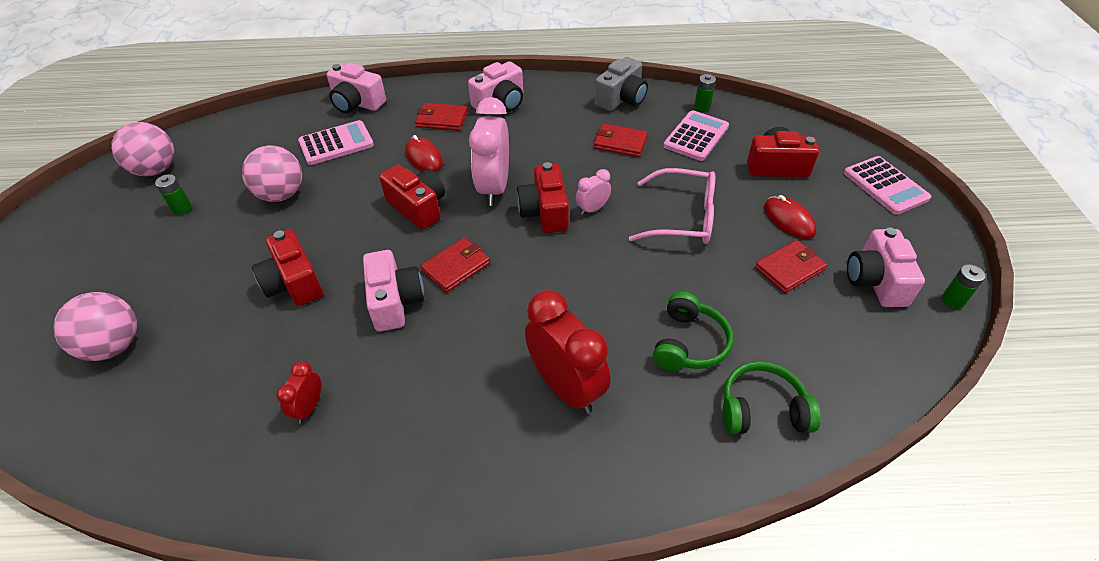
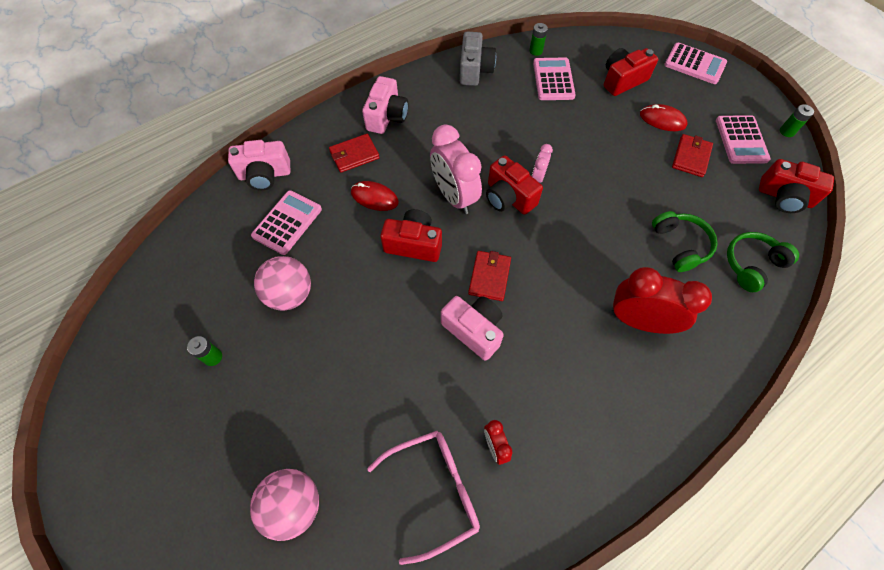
camera: 35 degrees left, 15 degrees up
(156, 170) = (143, 336): pink ball -> none
(294, 283) = (383, 362): red camera -> red camera (784, 197)
(620, 143) = (507, 110): red wallet -> none
(683, 218) = (600, 152): pink glasses -> pink glasses (434, 491)
(875, 281) = (741, 140): pink camera -> pink calculator

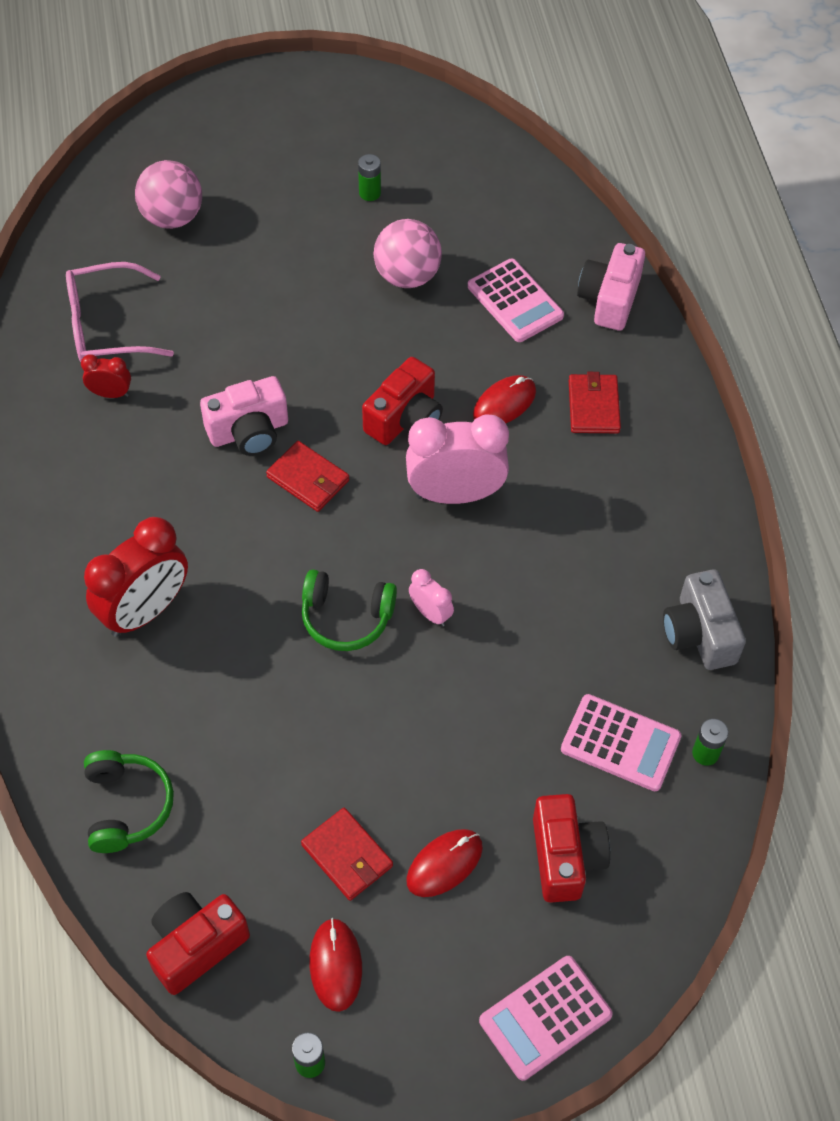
camera: 115 degrees right, 5 degrees down
(387, 117) = (650, 471): pink camera -> none
(434, 491) = (106, 326): pink glasses -> pink glasses turned 75 degrees clockwise
(475, 70) = (699, 633): grey camera -> grey camera turned 45 degrees clockwise
(508, 197) = (416, 558): red camera -> none
(680, 245) = (213, 732): green headphones -> green headphones (346, 618)
(741, 140) = (335, 965): pink calculator -> red mouse

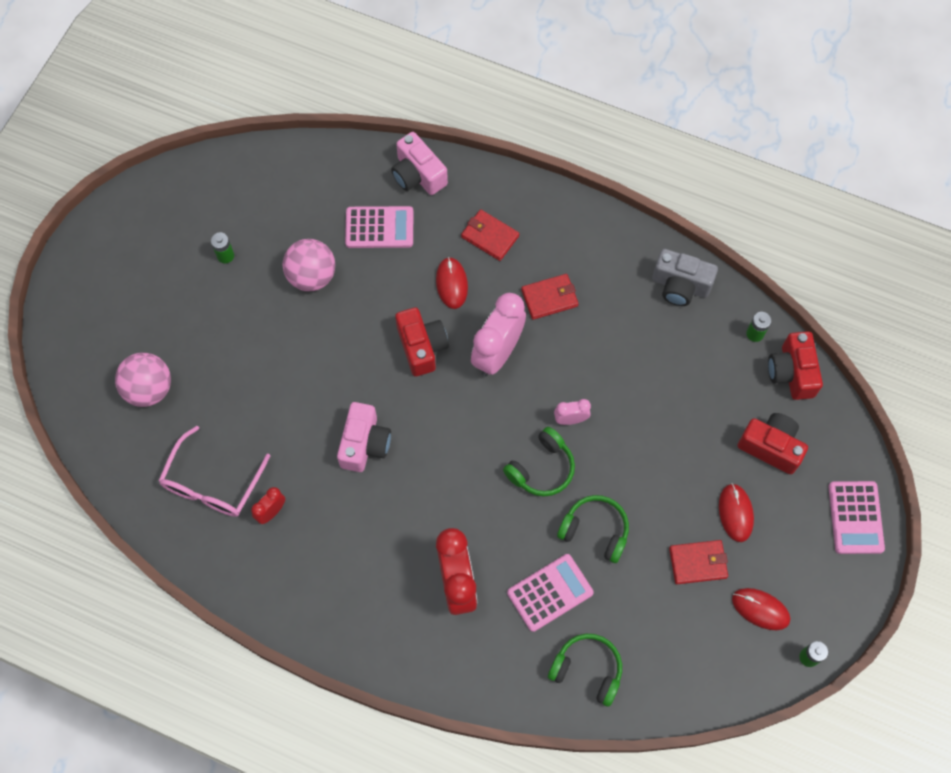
camera: 55 degrees left, 10 degrees up
(196, 946) = (702, 680): red camera -> red camera (791, 372)
(308, 479) = (426, 430): red wallet -> red wallet (549, 298)
(308, 717) = (595, 530): none -> green headphones
(620, 743) = (721, 372): pink calculator -> pink calculator (550, 592)

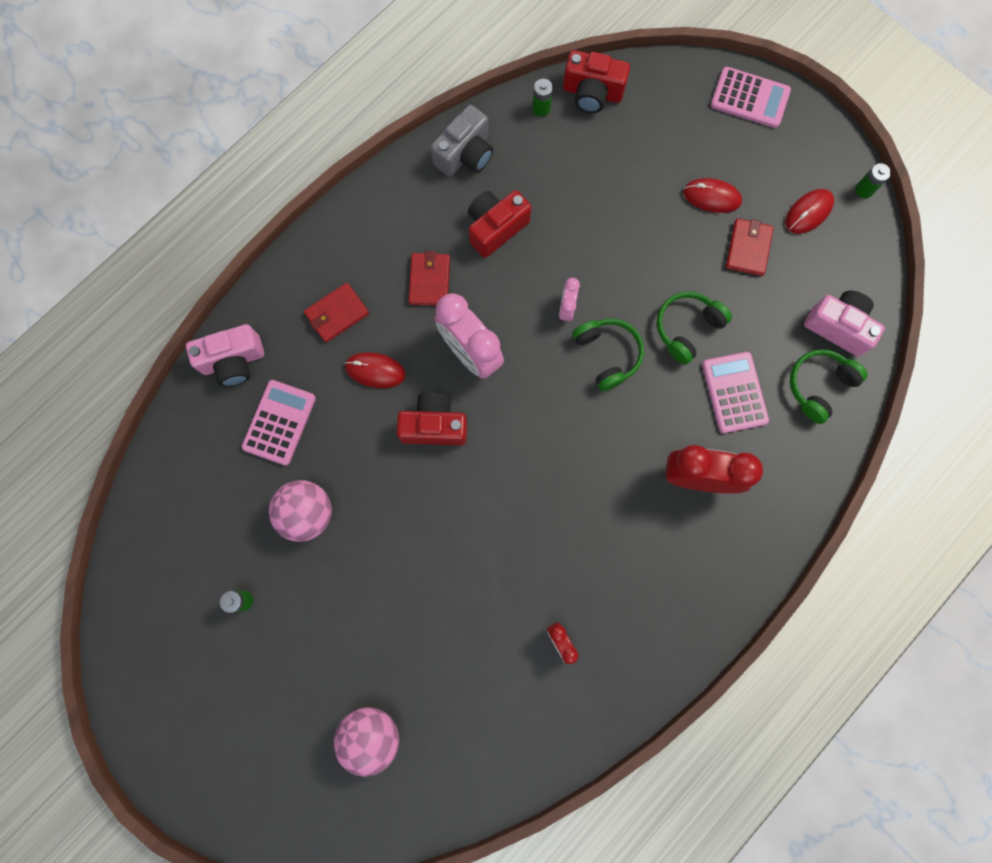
camera: 70 degrees left, 10 degrees up
(212, 484) = (507, 696): pink glasses -> none
(364, 444) = (520, 520): pink camera -> pink camera (838, 326)
(771, 447) = (658, 141): red camera -> red camera (495, 228)

